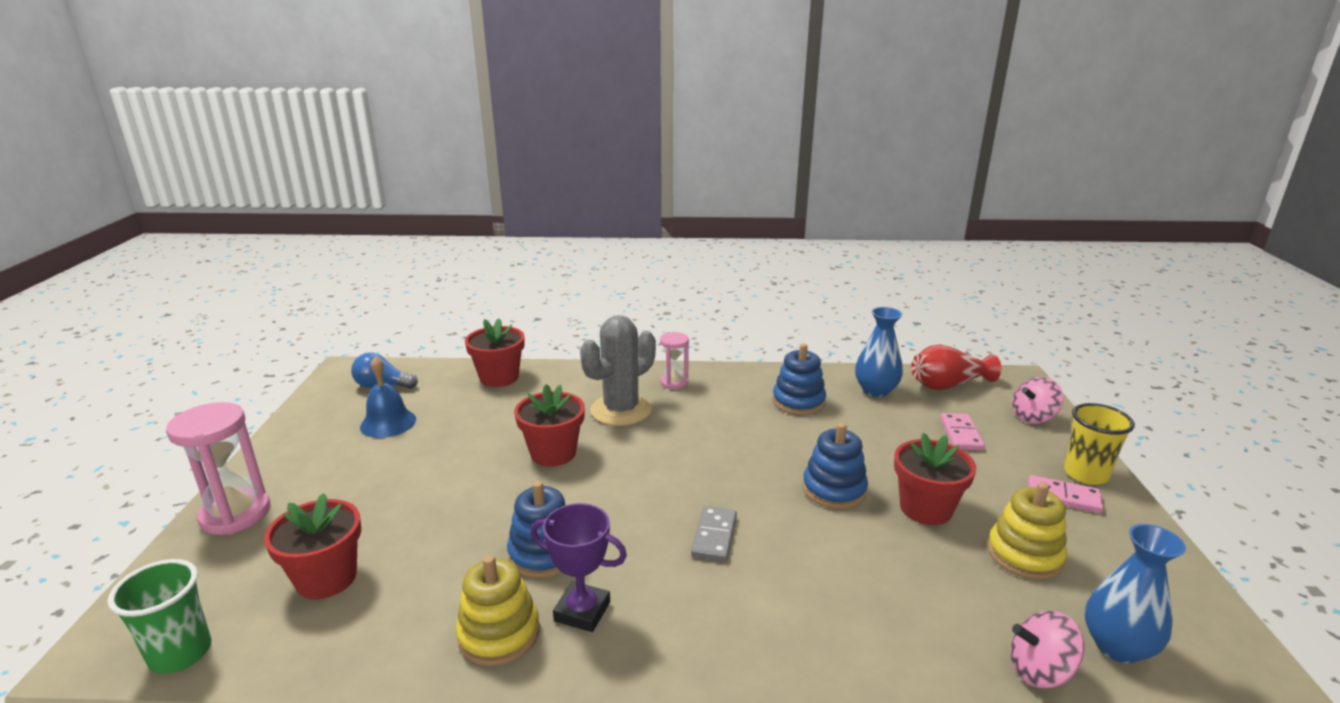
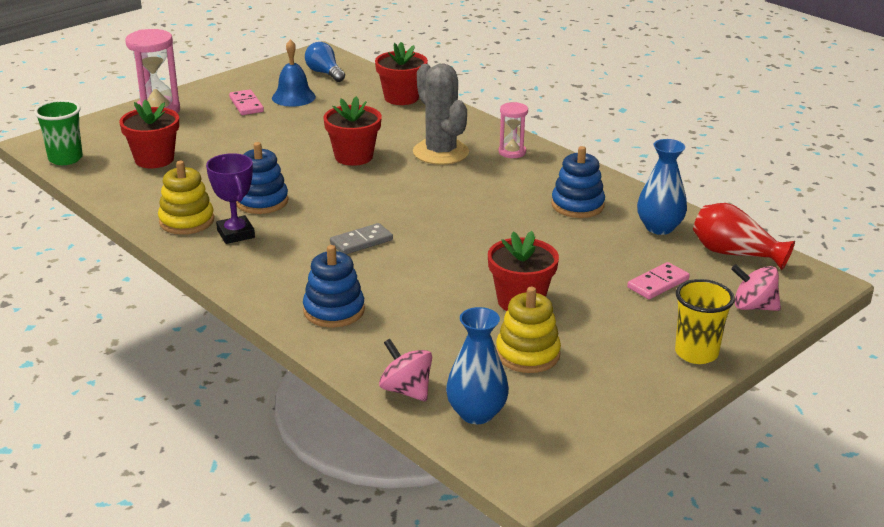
camera: 45 degrees right, 5 degrees up
(621, 410) = (440, 152): grey cactus -> grey cactus turned 60 degrees clockwise
(834, 490) = (483, 261): blue stacking toy -> blue stacking toy (334, 310)
(1063, 497) = (639, 351): pink domino -> pink domino (246, 105)

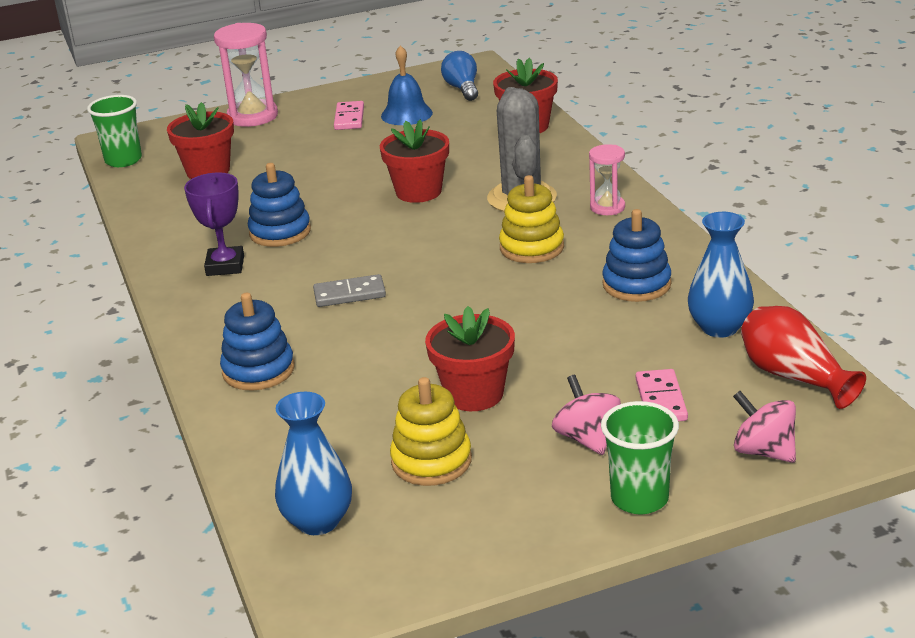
camera: 25 degrees right, 0 degrees up
(186, 221) = (187, 244): yellow stacking toy -> yellow stacking toy (531, 248)
(406, 390) = (263, 478): pink spinning top -> pink spinning top (587, 438)
(658, 283) = (660, 400): pink domino -> pink domino turned 75 degrees counterclockwise
(696, 353) = (639, 499): yellow cup -> green cup

